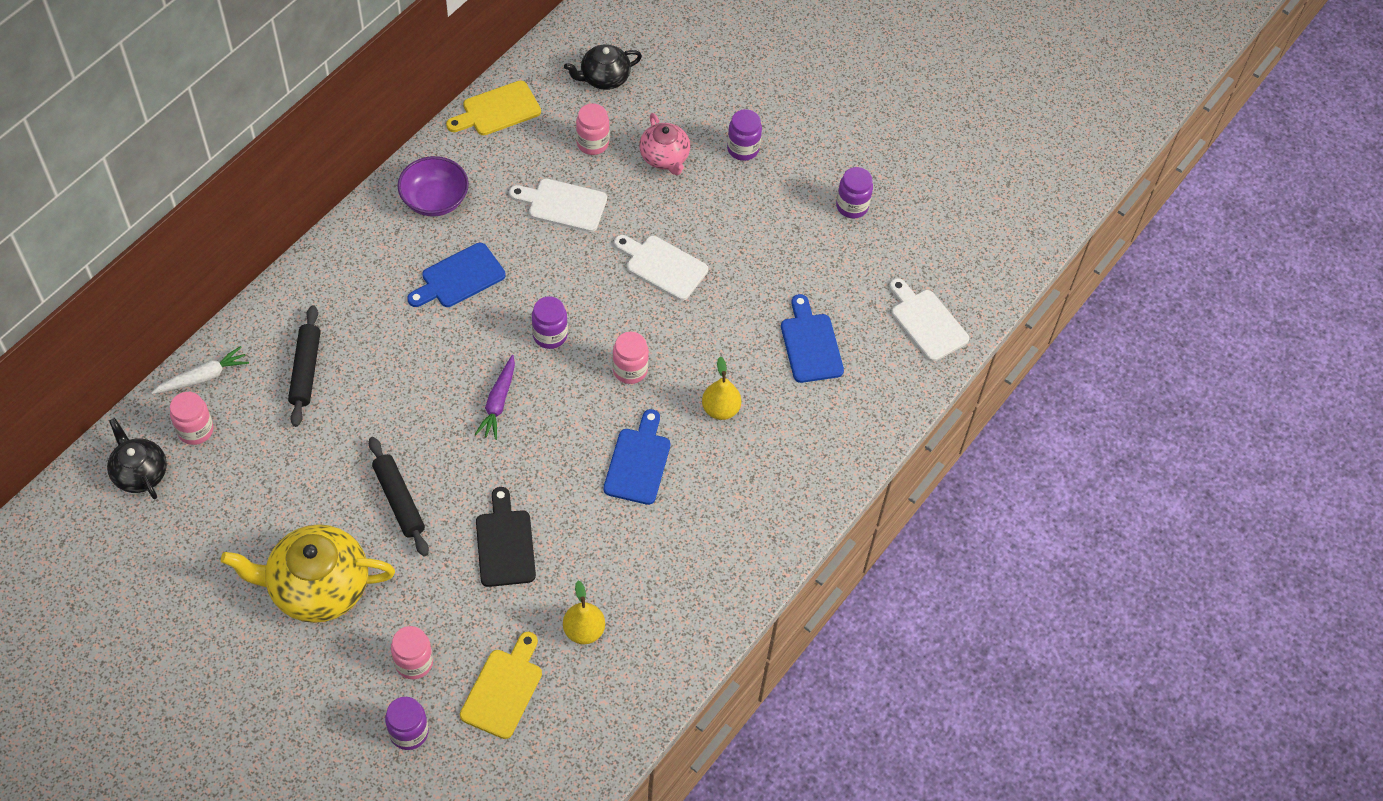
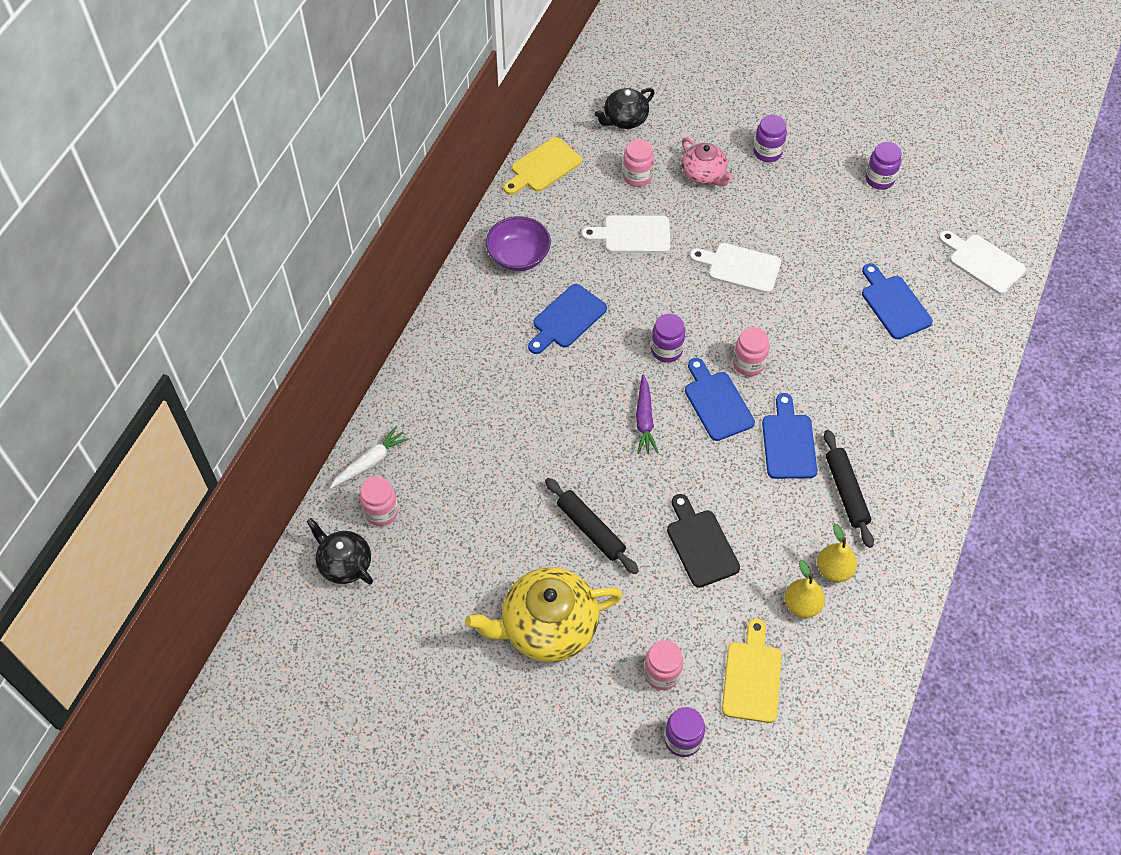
camera: 10 degrees left, 0 degrees up
(305, 370) = (461, 433): black rolling pin -> black rolling pin (846, 492)
(580, 402) = (717, 402): none -> blue cutting board
(720, 409) = (840, 379): yellow pear -> yellow pear (833, 570)

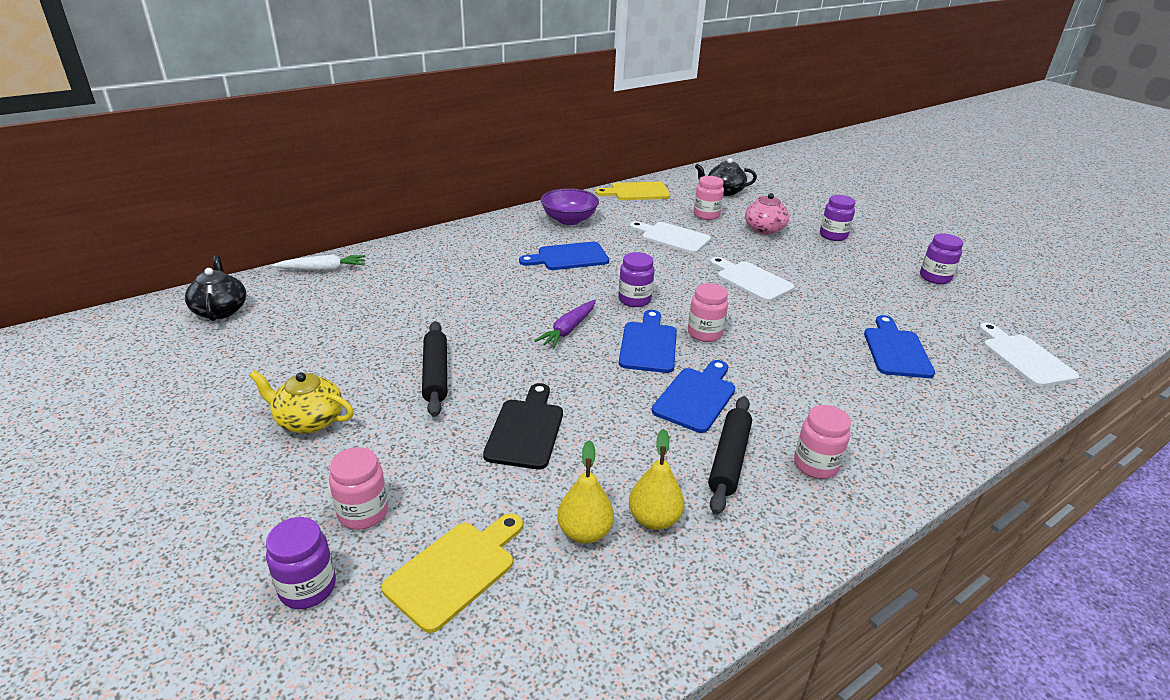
camera: 30 degrees right, 25 degrees down
(381, 512) = (290, 296): pink jar -> pink jar (815, 465)
(547, 627) = (309, 420): yellow teapot -> yellow teapot, size x0.59

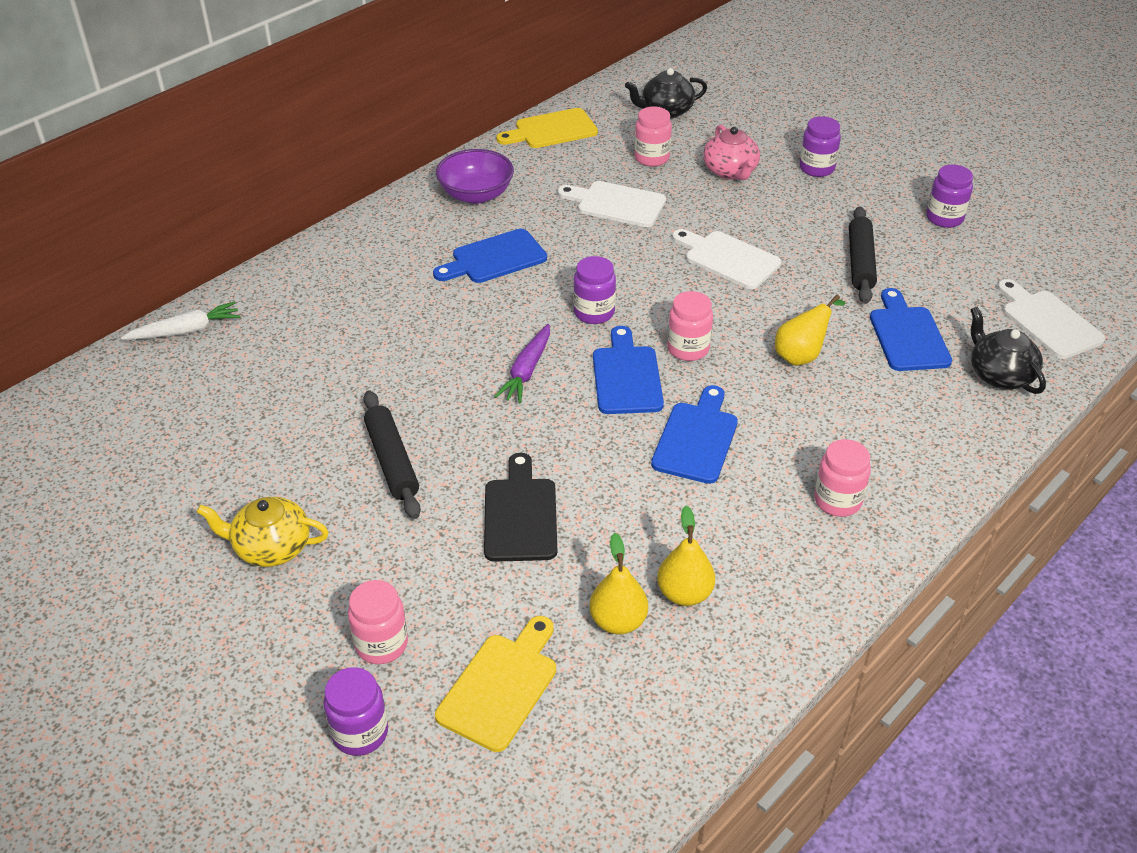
camera: 10 degrees left, 10 degrees up
(220, 310) = (85, 416): black teapot -> black teapot (999, 375)
(729, 459) = (747, 511): black rolling pin -> black rolling pin (860, 262)
(800, 351) = (801, 355): none -> yellow pear

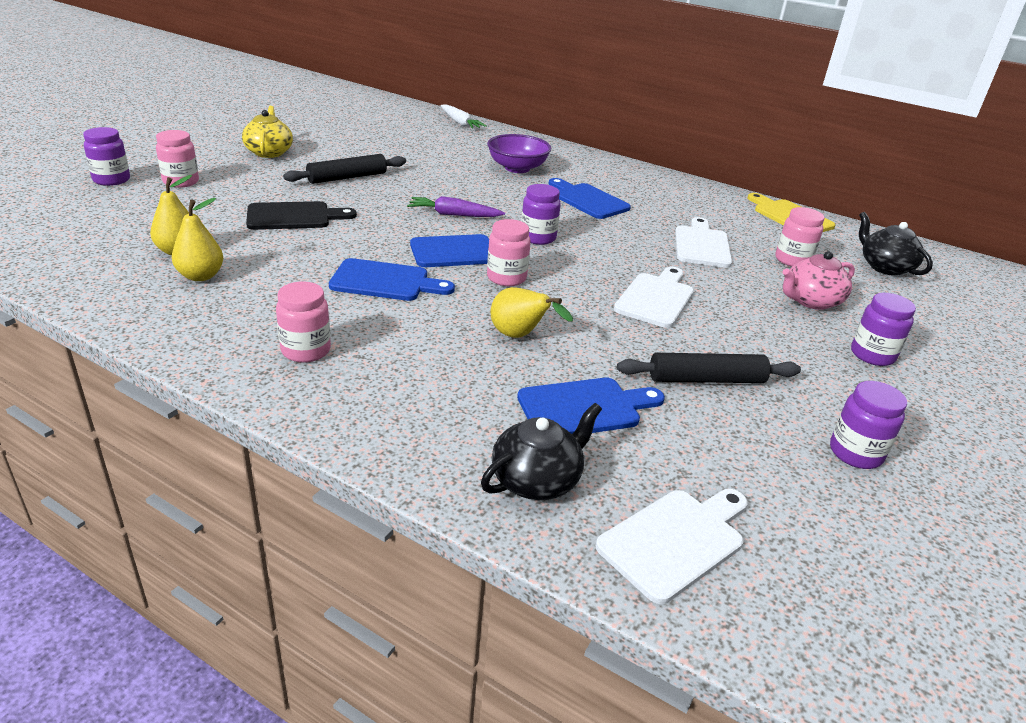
camera: 75 degrees right, 10 degrees down
(476, 195) = (667, 191): purple bowl -> purple bowl (517, 168)
(501, 686) = (131, 215): yellow cutting board -> none

